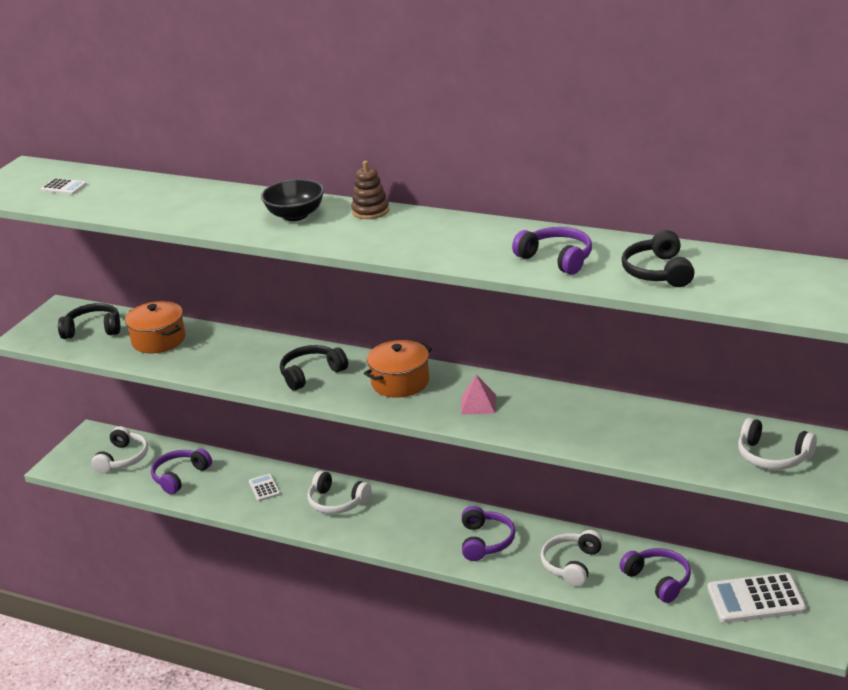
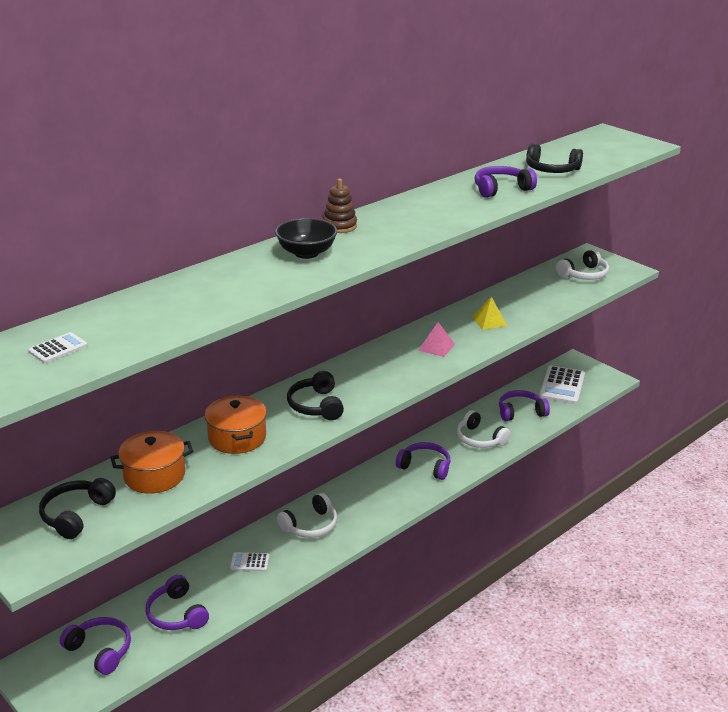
camera: 70 degrees left, 0 degrees up
(123, 458) = (100, 650): white headphones -> purple headphones
(400, 382) = (373, 369): orange pot -> orange pot (237, 437)
(569, 420) = (489, 321): none -> yellow pyramid

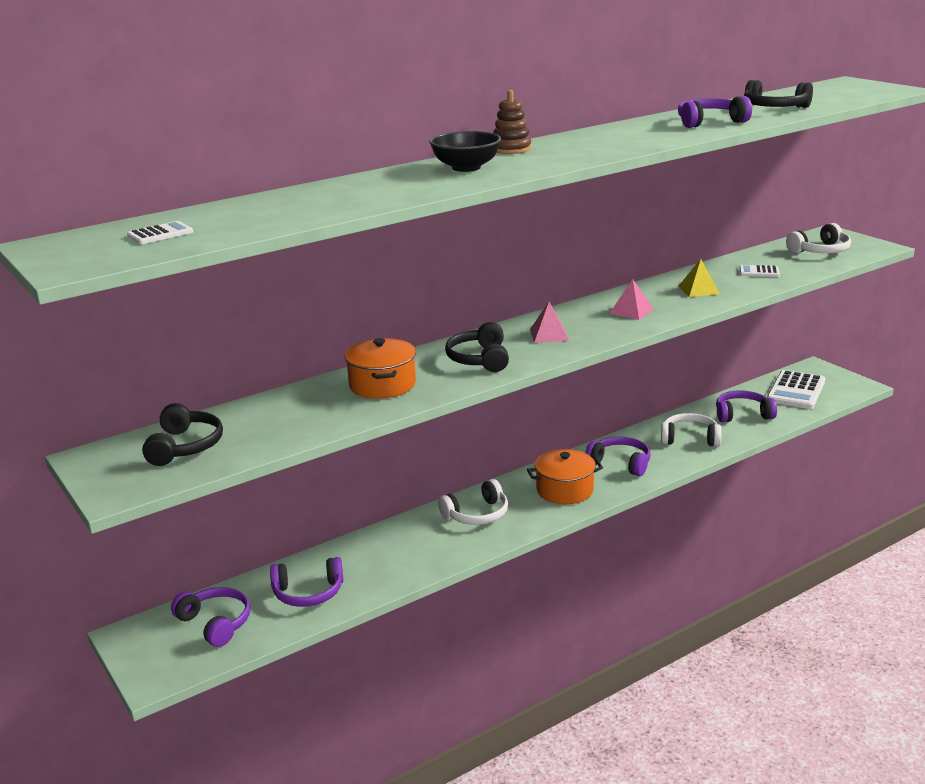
camera: 10 degrees right, 5 degrees down
(76, 515) = (185, 446): black headphones -> black headphones turned 150 degrees clockwise
(154, 475) = (281, 415): orange pot -> orange pot (564, 490)
(177, 614) = (308, 593): purple headphones -> purple headphones turned 75 degrees counterclockwise
(250, 562) = (401, 547): white calculator -> white calculator (759, 272)
(371, 375) = (549, 334): none -> pink pyramid
(480, 439) = (690, 439): white headphones -> white headphones turned 135 degrees clockwise

